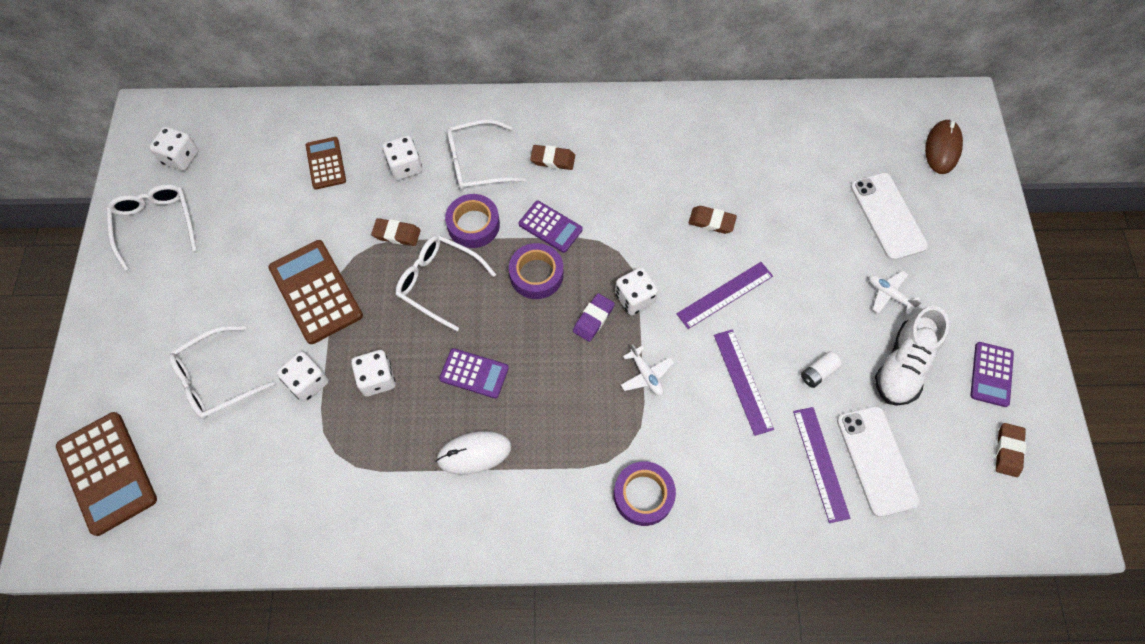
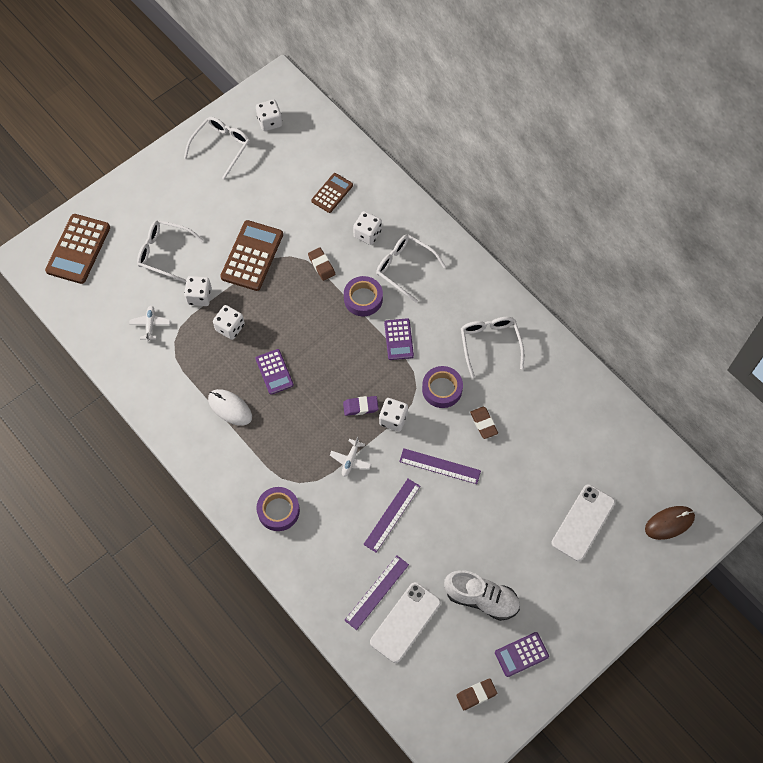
camera: 50 degrees right, 0 degrees up
(439, 283) = (311, 311): white glasses -> white glasses (490, 344)
(536, 274) = (361, 356): purple tape -> purple tape (442, 389)
(553, 159) = (445, 305): brown eraser -> none
(818, 373) = (434, 553): white battery -> none
(889, 295) = (525, 560): white plane -> white plane (150, 324)
(903, 366) = (481, 598): white shoe -> white shoe turned 150 degrees counterclockwise

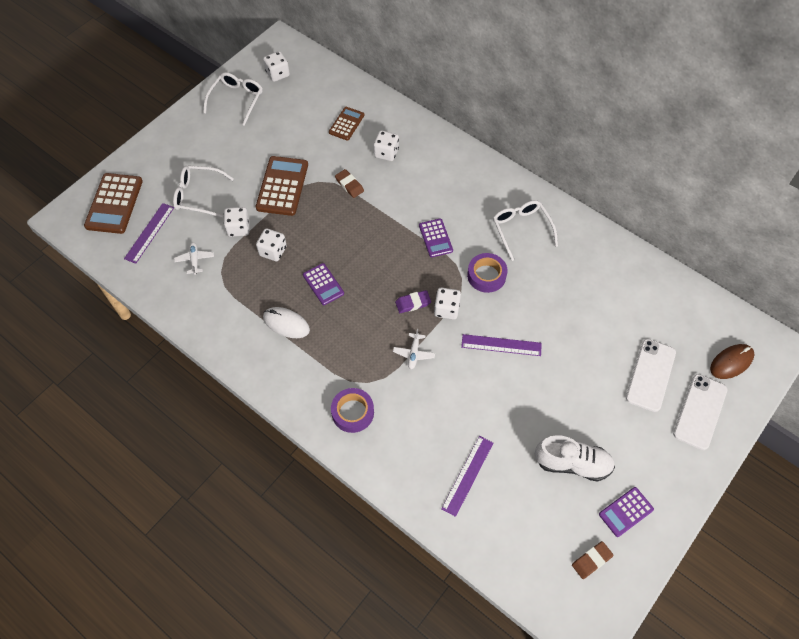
camera: 10 degrees left, 5 degrees down
(363, 299) = (394, 208): purple tape -> none
(392, 515) = (466, 398): purple ruler -> purple ruler (149, 233)
(405, 268) = (427, 176): white glasses -> none
(405, 622) = (503, 500): white phone -> white phone (700, 411)
(483, 423) = (533, 300): brown eraser -> none

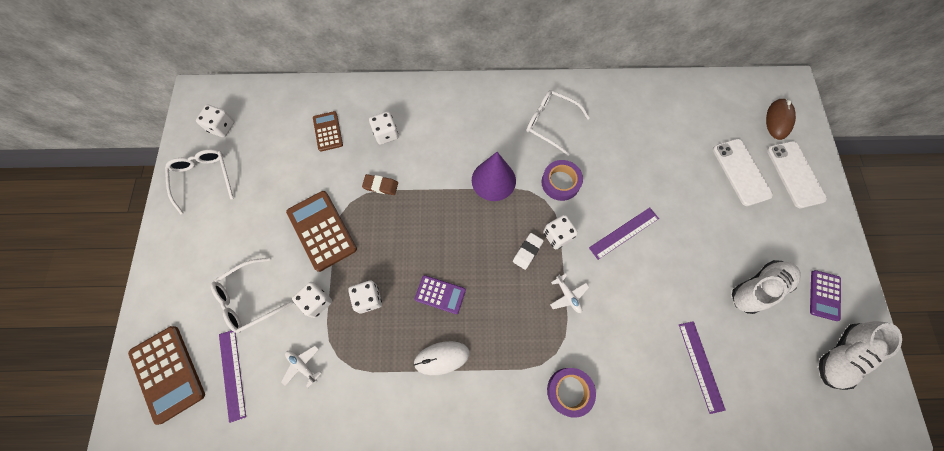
camera: 40 degrees left, 10 degrees up
(413, 303) = (527, 252): purple eraser -> white eraser
(435, 238) = (493, 180): purple calculator -> purple cone
(591, 561) = (840, 356): brown eraser -> white shoe

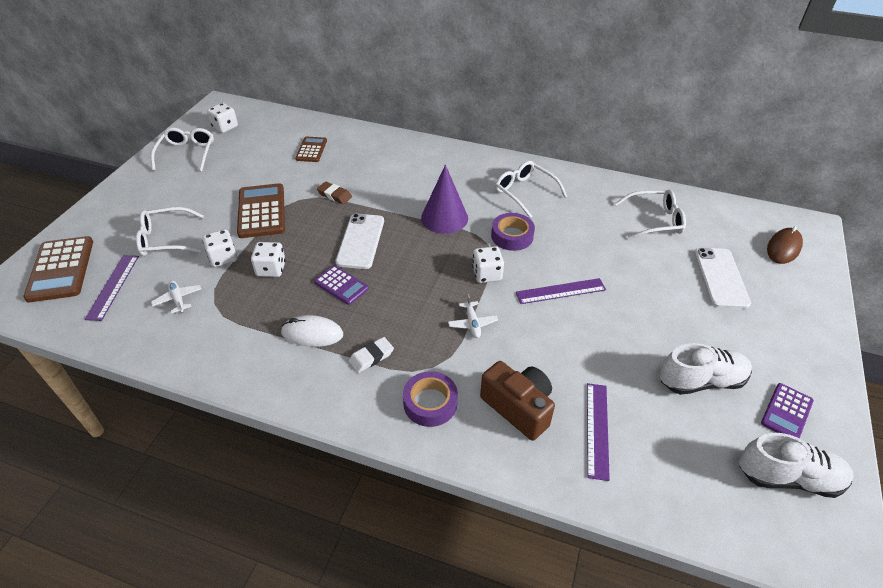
camera: 20 degrees right, 25 degrees down
(386, 134) = (362, 163): white dice -> none
(527, 252) = (448, 278): white eraser -> white eraser (371, 357)
(637, 368) = (518, 408): none -> brown camera
(670, 122) = (654, 220): none -> white glasses
(795, 174) = (787, 296): white phone -> white phone (361, 241)
(840, 356) = (788, 477): white shoe -> white shoe turned 150 degrees counterclockwise

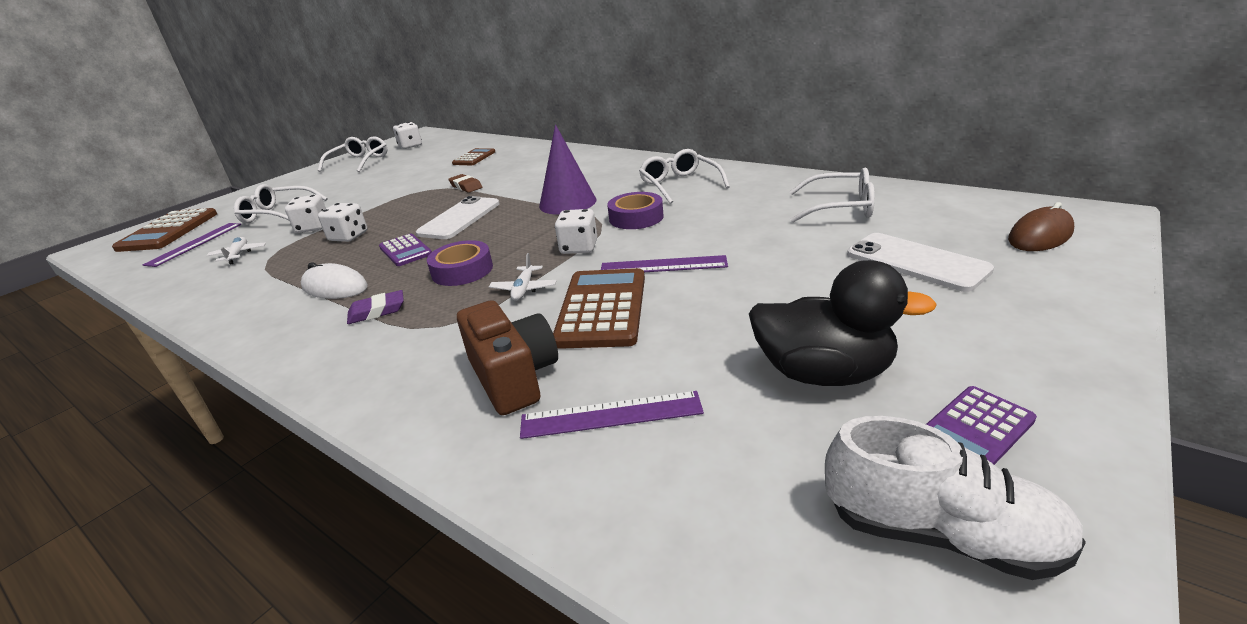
camera: 20 degrees right, 15 degrees down
(261, 211) = (384, 197): brown calculator -> brown calculator (602, 309)
(371, 357) = (377, 311): white eraser -> purple eraser
(430, 403) = (403, 360): purple tape -> purple tape (462, 270)
(597, 429) = (611, 415): purple ruler -> purple ruler turned 60 degrees clockwise
(701, 381) = (823, 373): white shoe -> black duck
(720, 278) = (916, 262): white phone -> white phone turned 60 degrees counterclockwise

